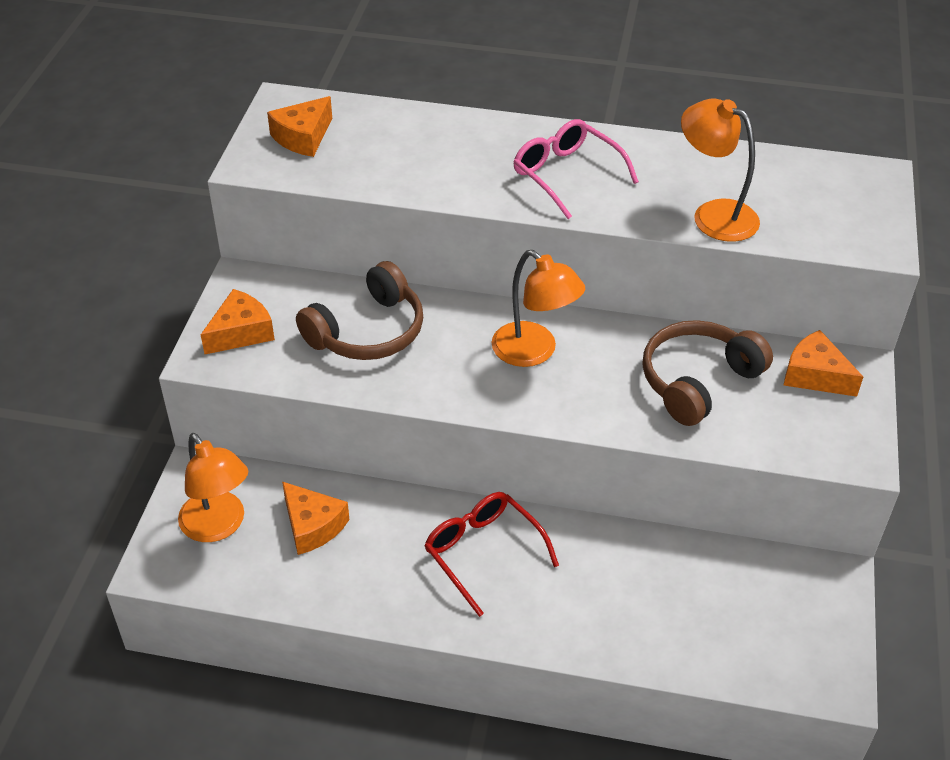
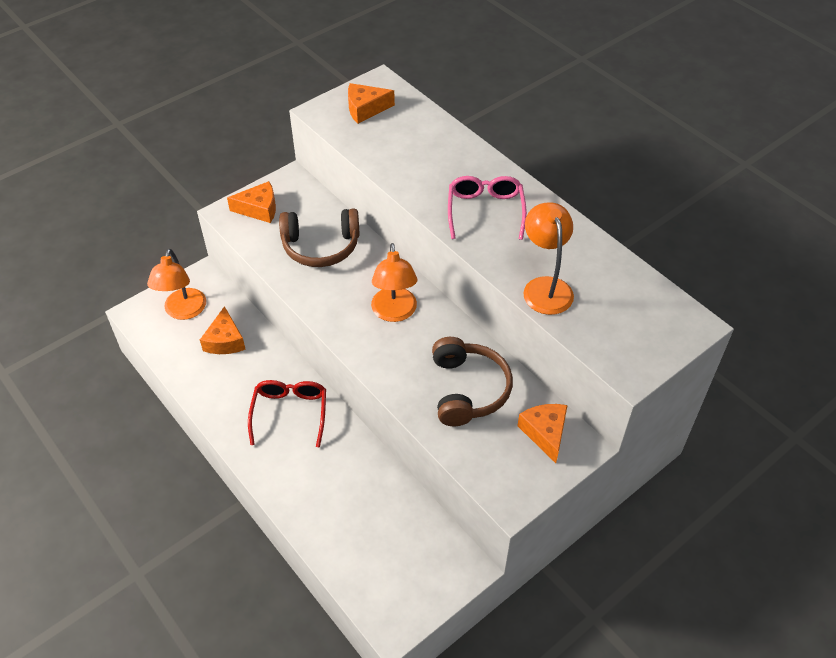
camera: 40 degrees right, 5 degrees up
(698, 381) = (468, 389): brown headphones -> brown headphones turned 90 degrees clockwise

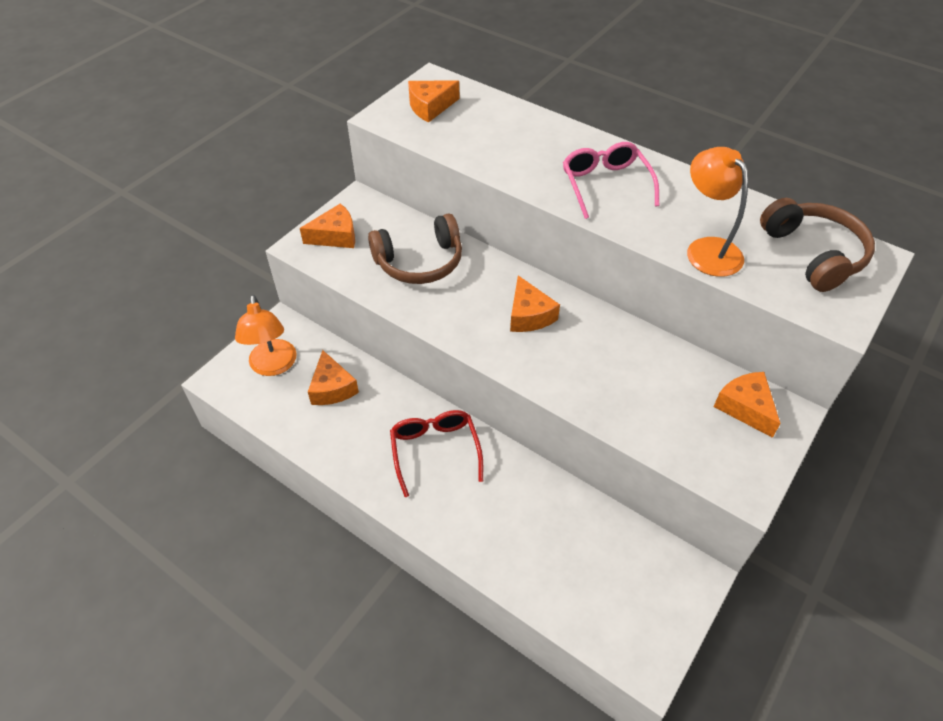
camera: 15 degrees left, 0 degrees up
(394, 313) = (529, 315): orange lamp -> orange cheese
(468, 389) = (643, 379): brown headphones -> brown headphones (813, 254)

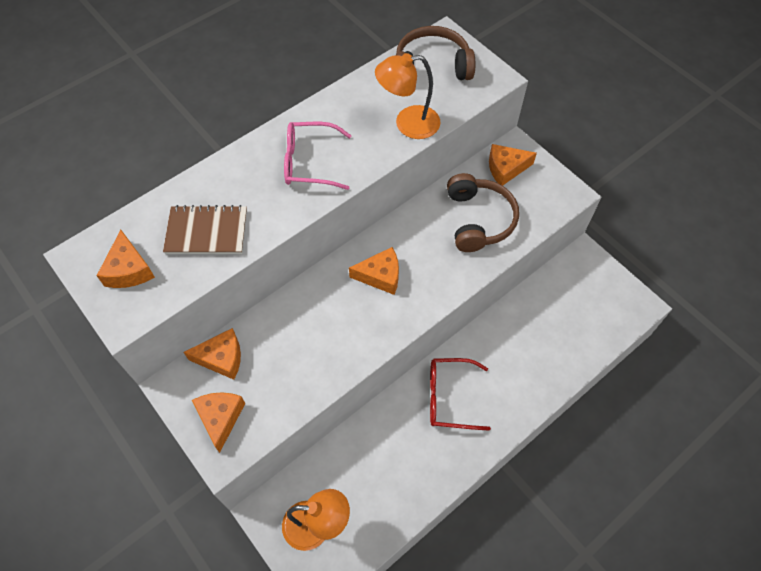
camera: 75 degrees left, 10 degrees up
(332, 388) = (360, 472): orange cheese -> orange cheese (221, 358)
(419, 262) = (286, 347): brown headphones -> brown headphones (478, 220)
(488, 139) = (207, 232): none -> brown notebook

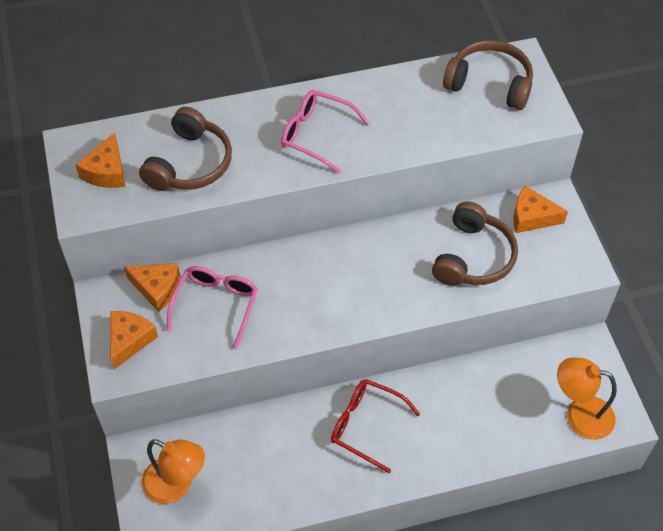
camera: 25 degrees right, 5 degrees down
(207, 232) = (190, 164): brown notebook -> brown headphones
(284, 351) = (216, 305): none -> pink glasses
(380, 276) = (344, 273): orange cheese -> none
(408, 124) = (432, 131): orange lamp -> orange lamp (579, 415)

